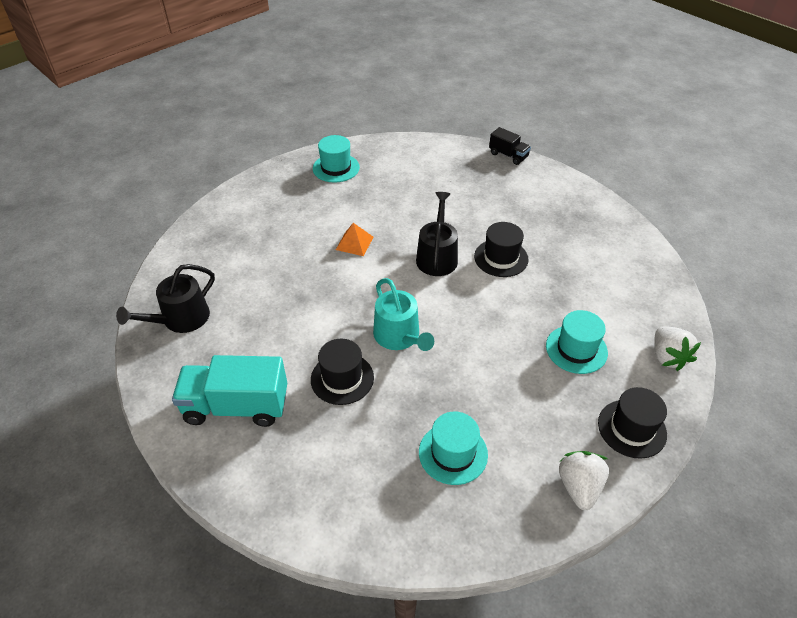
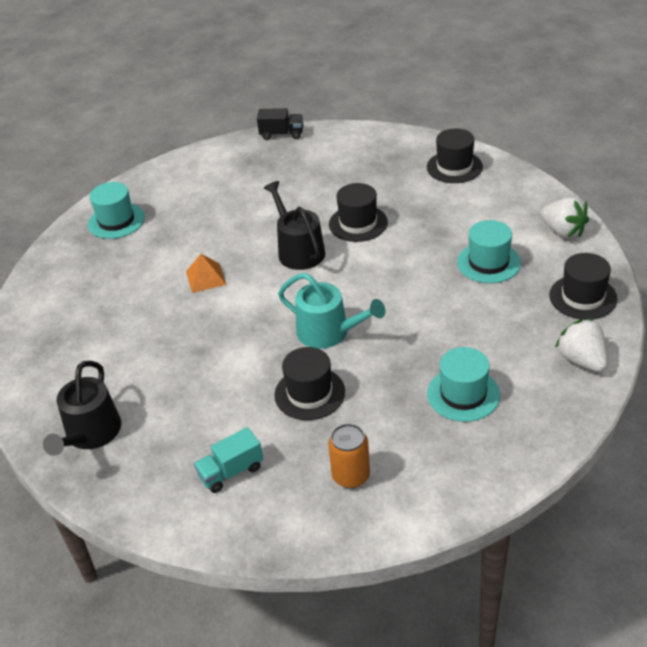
camera: 30 degrees left, 5 degrees down
(236, 406) = (231, 472): turquoise truck -> turquoise truck, size x0.54
(310, 466) = (351, 476): none -> orange can
(622, 249) = (454, 167): none -> black hat

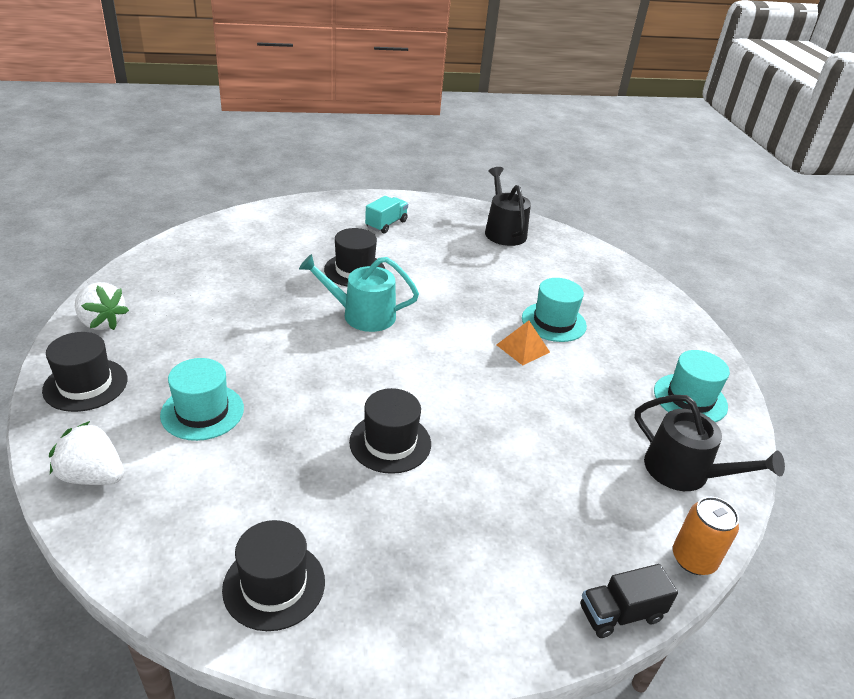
camera: 150 degrees right, 5 degrees down
(298, 250) = (444, 393): black watering can -> black watering can (684, 472)
(351, 476) = (299, 230): orange can -> orange can (693, 559)
(463, 394) = (220, 284): turquoise hat -> turquoise hat (553, 322)

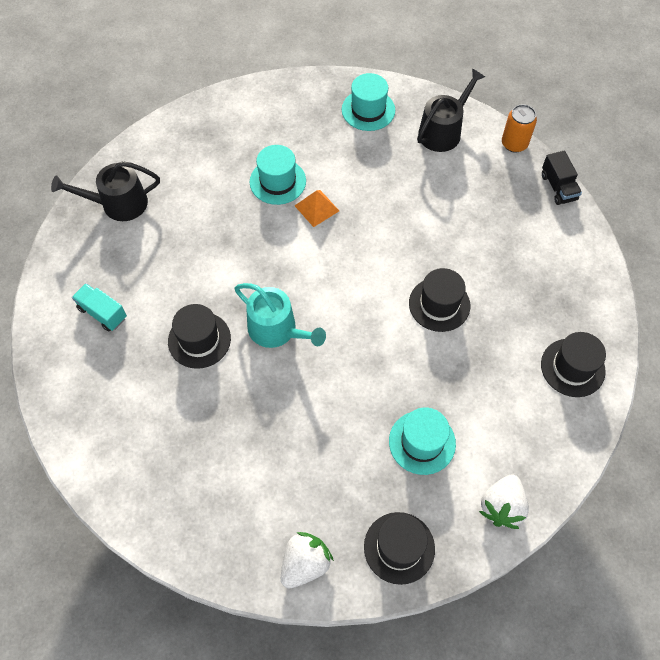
camera: 85 degrees left, 25 degrees up
(362, 315) = (277, 330): turquoise watering can -> turquoise watering can turned 60 degrees counterclockwise

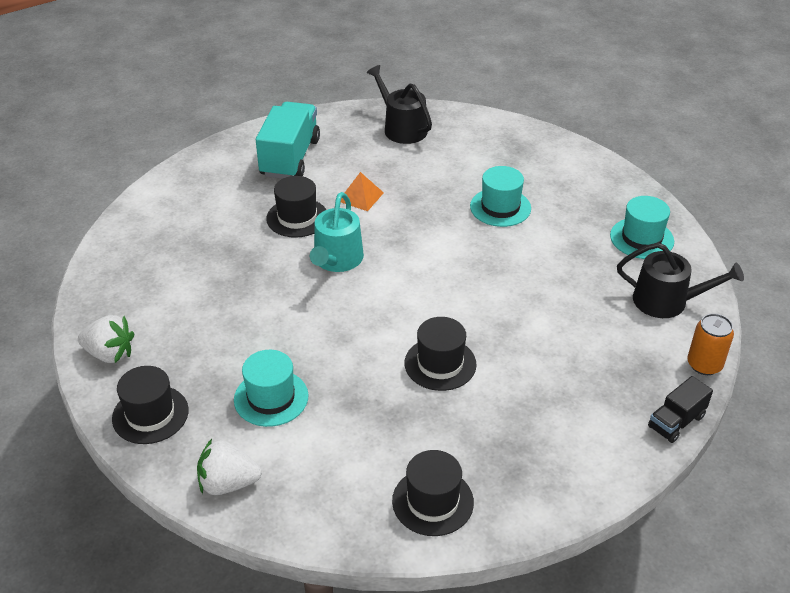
camera: 65 degrees right, 20 degrees down
(102, 313) = (290, 158): turquoise truck -> turquoise truck, size x1.85
(316, 208) = (490, 242): orange pyramid -> orange pyramid (361, 197)

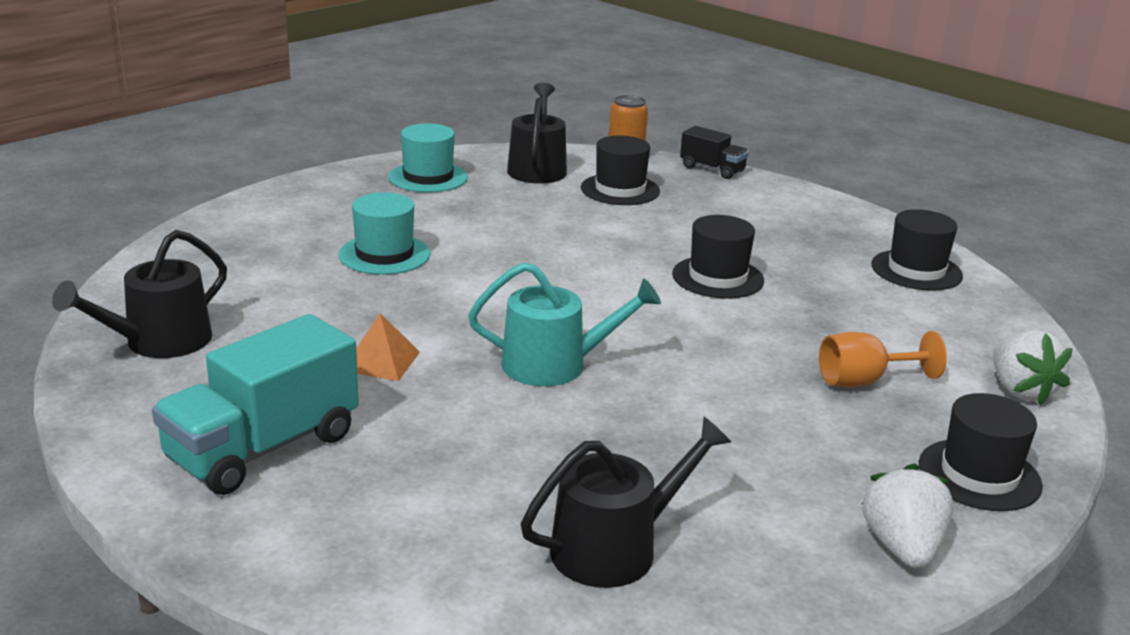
camera: 105 degrees left, 15 degrees down
(164, 253) = (615, 548): none -> black watering can
(271, 398) = (864, 381): turquoise hat -> orange goblet
(290, 158) = (263, 448): turquoise truck -> turquoise truck turned 45 degrees counterclockwise
(297, 218) = (457, 414): black hat -> black hat (620, 189)

